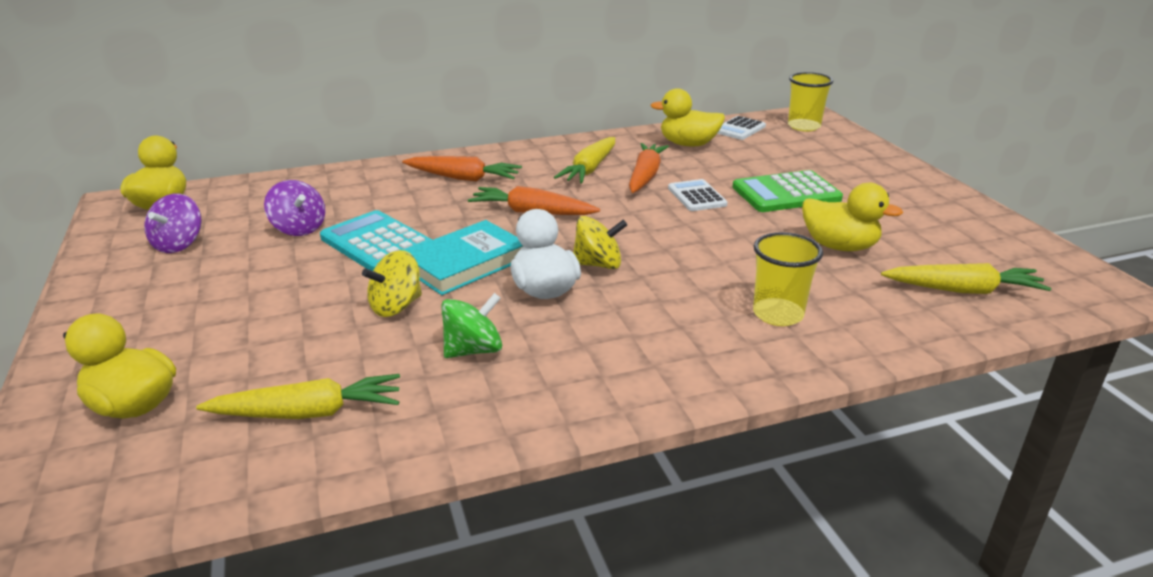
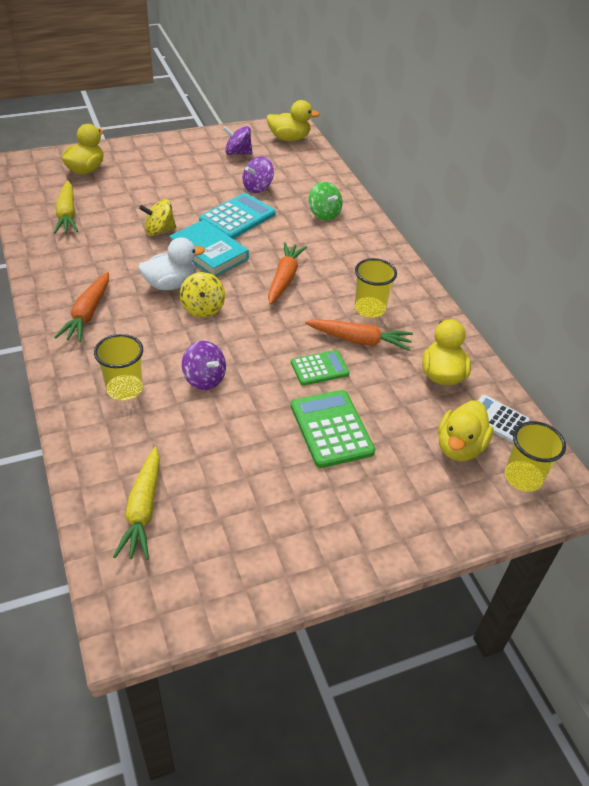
camera: 85 degrees right, 15 degrees up
(396, 306) = (159, 231): yellow spinning top -> yellow spinning top turned 60 degrees counterclockwise
(463, 178) = (342, 245): orange carrot -> orange carrot (88, 314)
(473, 350) = (109, 260): green spinning top -> green spinning top (324, 214)
(589, 169) = (370, 309): yellow carrot -> yellow cup
(696, 196) = (319, 368): white calculator -> green calculator
(737, 260) = (204, 379): none -> purple spinning top
(839, 246) = (224, 445): yellow duck -> yellow duck (459, 447)

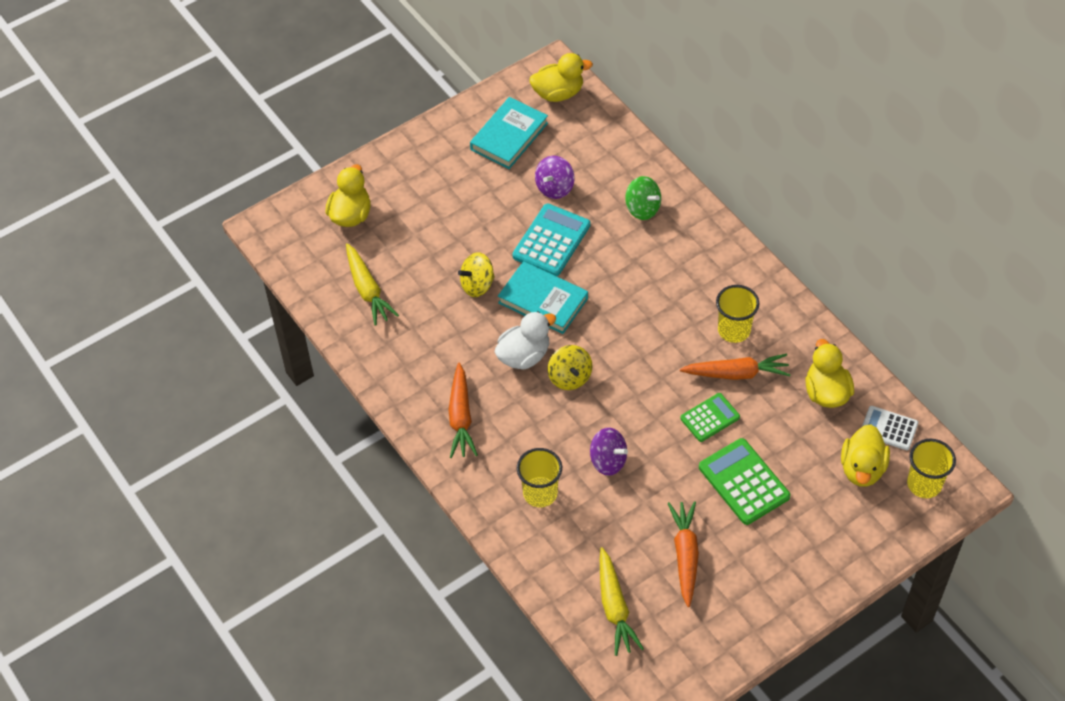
camera: 10 degrees left, 10 degrees up
(238, 153) = (509, 136): purple spinning top -> turquoise book
(284, 278) = (635, 315): orange carrot -> orange carrot (685, 555)

